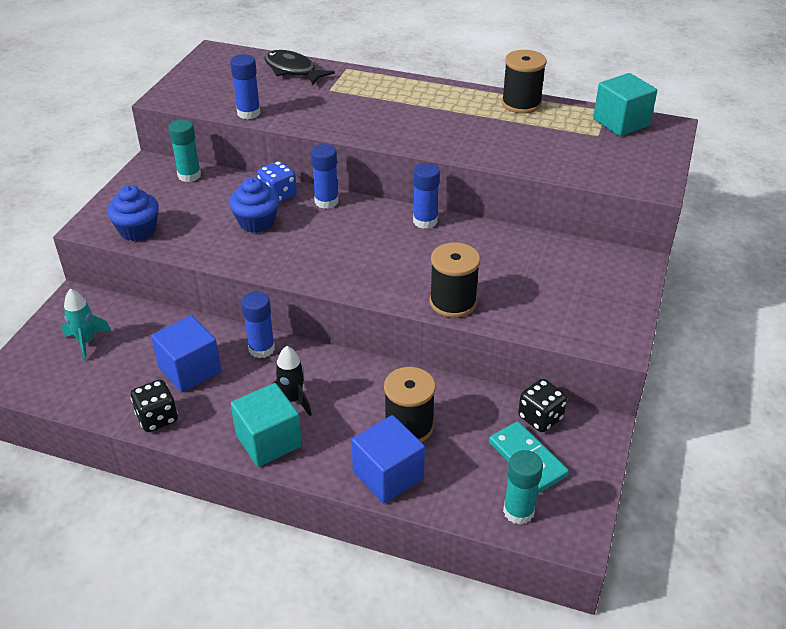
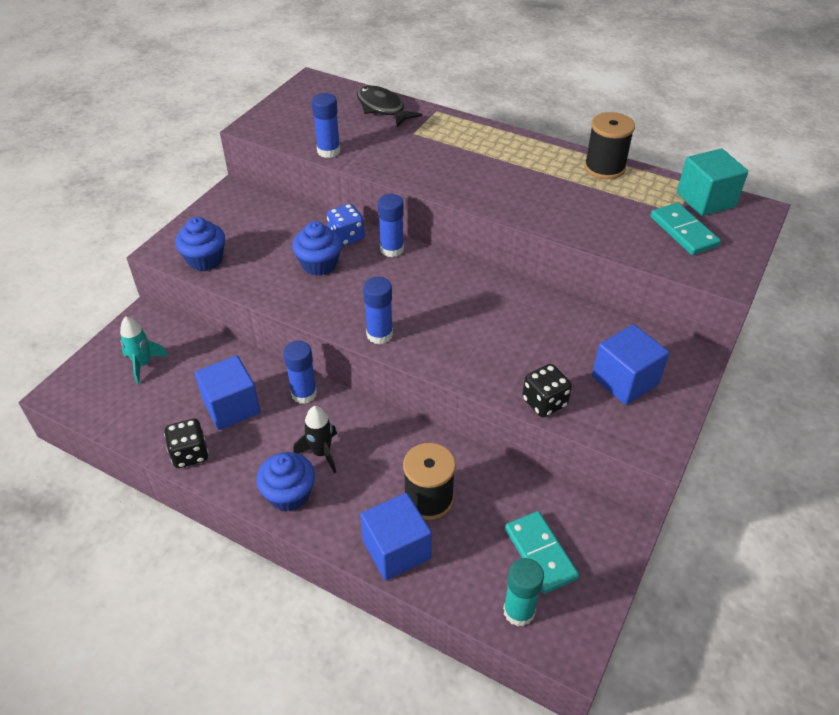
camera: 10 degrees right, 5 degrees up
(189, 175) = (267, 206): turquoise glue stick -> none
(269, 441) = (289, 494): turquoise cube -> blue cupcake
(425, 221) = (485, 282): blue glue stick -> blue glue stick (379, 334)
(453, 302) = (493, 377): black spool -> none
(540, 418) = (563, 509): black dice -> black dice (544, 402)
(577, 291) = (625, 380): none -> blue cube
(607, 151) = (683, 231): none -> turquoise domino

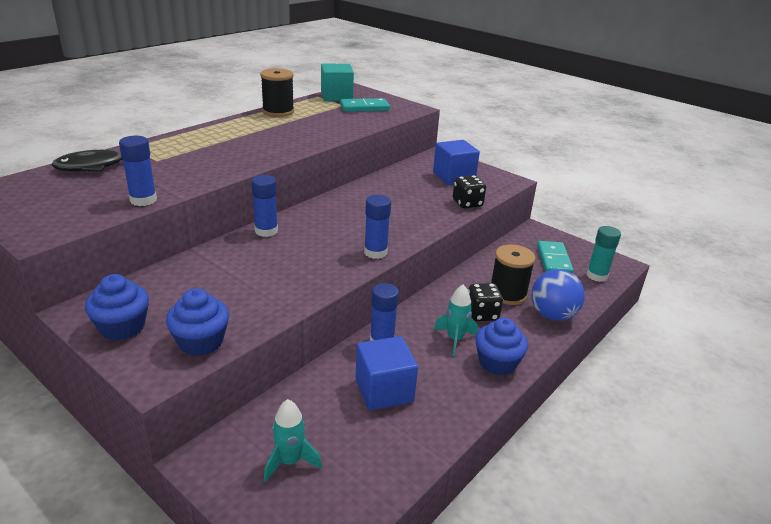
camera: 80 degrees left, 15 degrees down
(190, 454) = (440, 426): black dice -> black dice (482, 314)
(319, 264) = (262, 269): blue cupcake -> blue cupcake (122, 327)
(321, 453) = (455, 339): black rocket -> turquoise rocket
(346, 237) = (230, 250): blue dice -> none
(396, 549) = (552, 315): blue cube -> blue ball
(540, 553) = (554, 260): turquoise domino -> turquoise domino turned 75 degrees counterclockwise

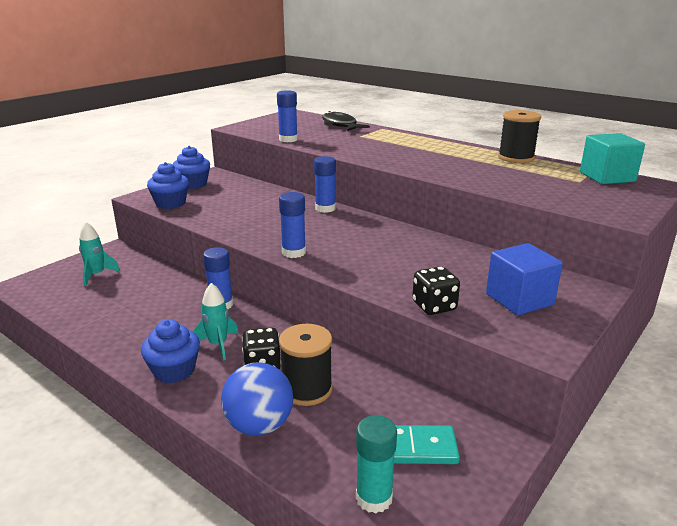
camera: 90 degrees right, 5 degrees down
(364, 107) = (584, 191): turquoise domino -> none
(384, 390) = (154, 307): blue cube -> none

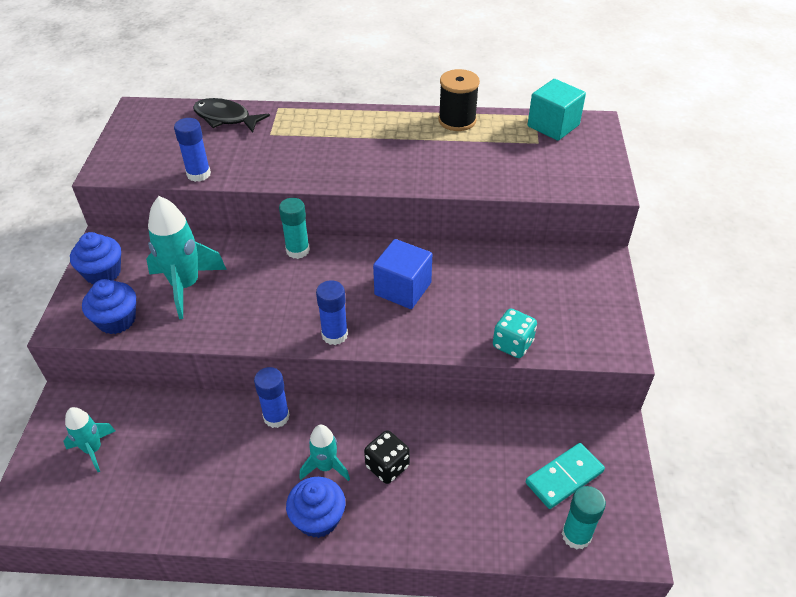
camera: 35 degrees left, 20 degrees up
(230, 202) = (186, 286): none -> turquoise rocket
(259, 426) = (445, 527): blue ball -> none
(307, 389) = (446, 469): black spool -> none
(325, 208) = (297, 250): blue glue stick -> turquoise glue stick
(434, 306) = (512, 344): black dice -> turquoise dice
(519, 299) = (564, 301): blue cube -> blue cube (403, 289)

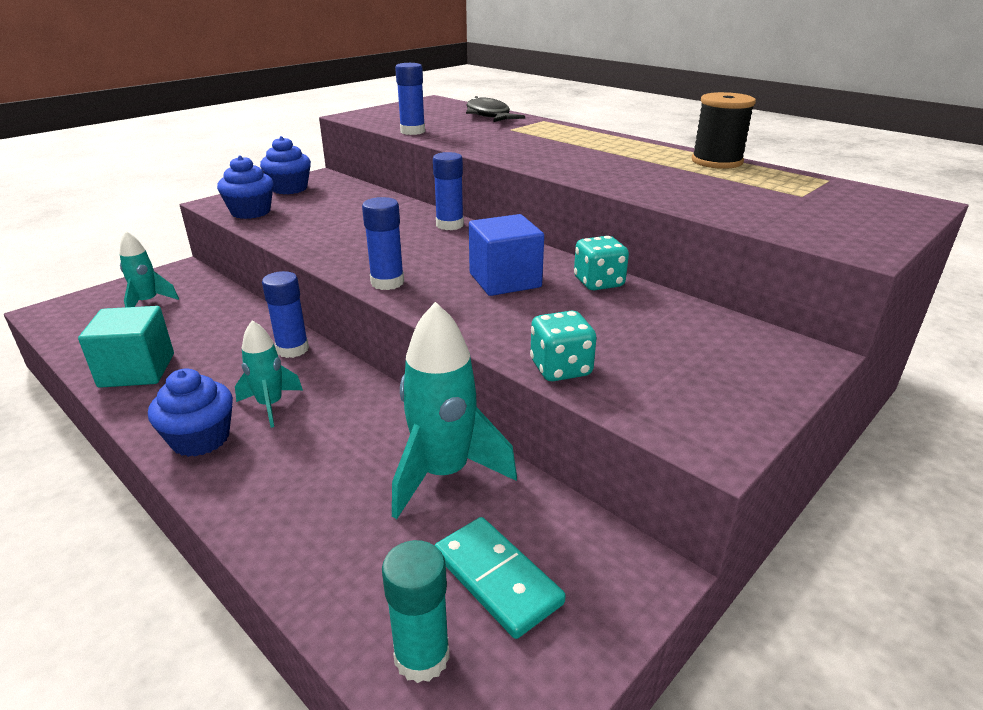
camera: 40 degrees right, 15 degrees down
(186, 286) = (328, 213): turquoise rocket -> turquoise rocket (443, 473)
(297, 250) = (449, 225): turquoise glue stick -> blue glue stick
(387, 466) = (321, 438): black dice -> none
(456, 259) = (598, 283): none -> turquoise dice
(553, 126) = (844, 190): turquoise cube -> turquoise cube (137, 370)
(564, 477) = (496, 579): turquoise domino -> turquoise domino turned 45 degrees clockwise

